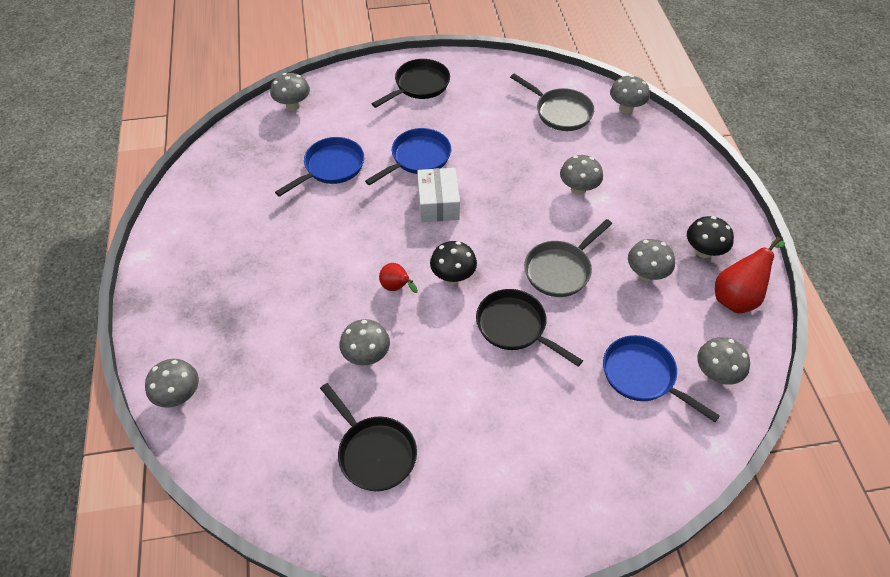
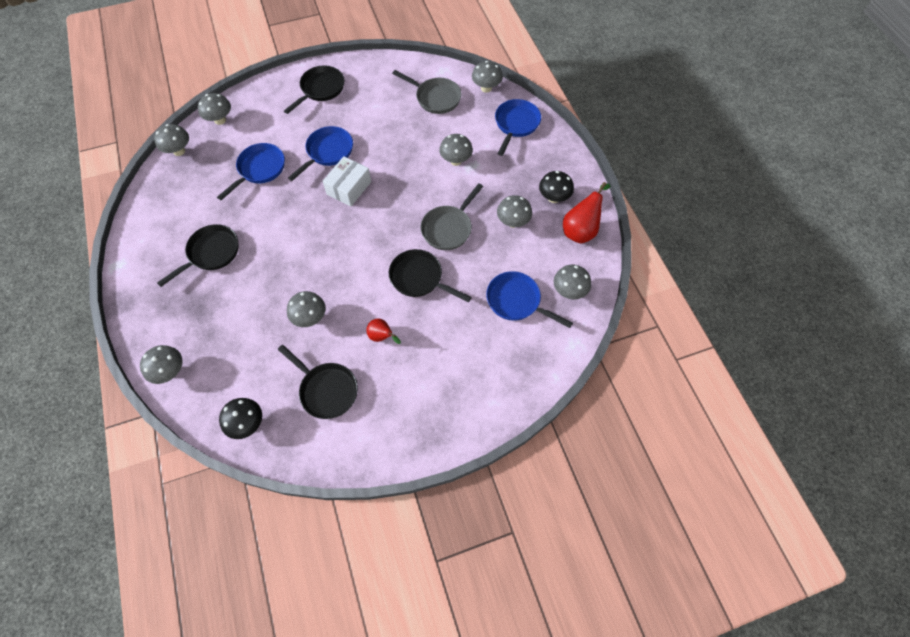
camera: 10 degrees left, 10 degrees up
(238, 134) = (179, 151): none -> grey mushroom
(255, 258) = (211, 253): none -> black pan
(396, 287) = (326, 261): red pear -> red pear (382, 336)
(438, 203) = (349, 188): white box -> white box turned 45 degrees clockwise
(453, 276) = (368, 245): black mushroom -> black mushroom (247, 423)
(660, 155) = (516, 124): none -> blue pan

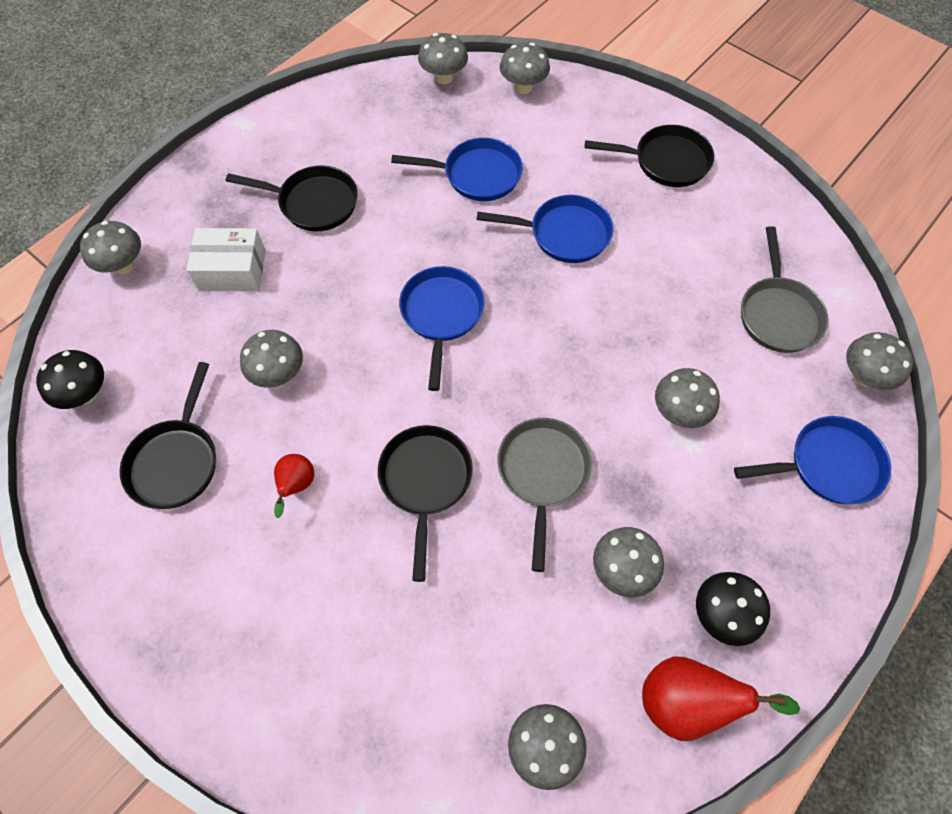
camera: 60 degrees right, 0 degrees up
(349, 188) = (521, 296): white box -> white box (232, 270)
(448, 228) = (543, 473): grey pan -> grey pan turned 90 degrees clockwise
(516, 301) = (470, 660): blue pan -> blue pan (441, 315)

